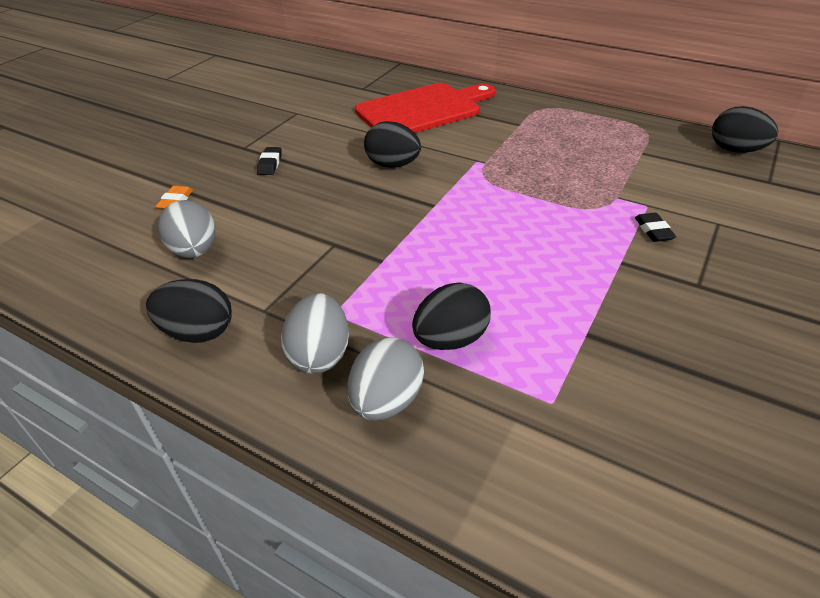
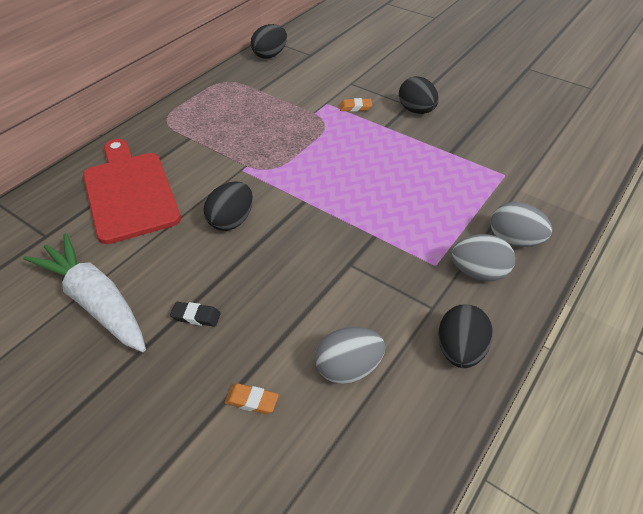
camera: 85 degrees left, 5 degrees up
(291, 120) = (96, 301): none -> white carrot
(450, 339) = (459, 207): black egg -> black egg (416, 111)
(653, 230) = (355, 107): black eraser -> orange eraser

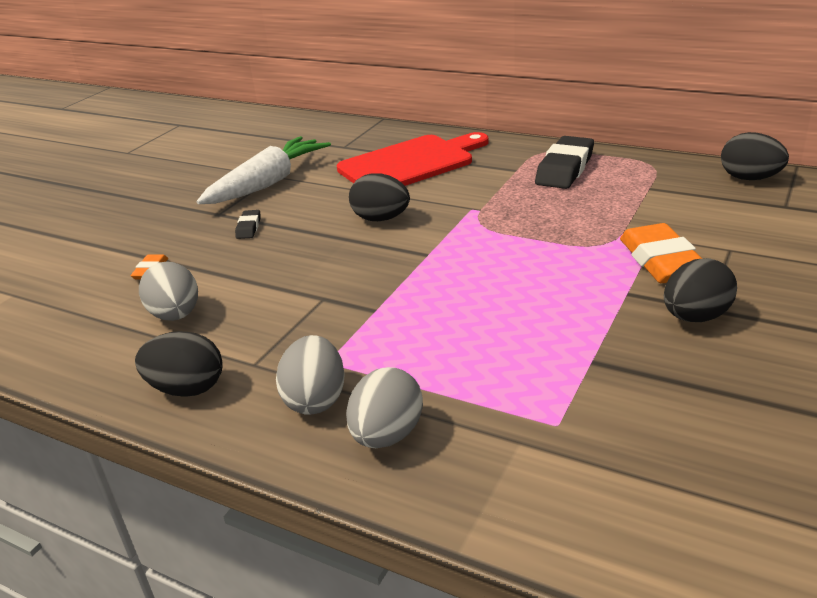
camera: 85 degrees right, 15 degrees down
(205, 116) = (565, 169): none -> black eraser
(355, 107) = (661, 261): orange eraser -> orange eraser, size x2.11

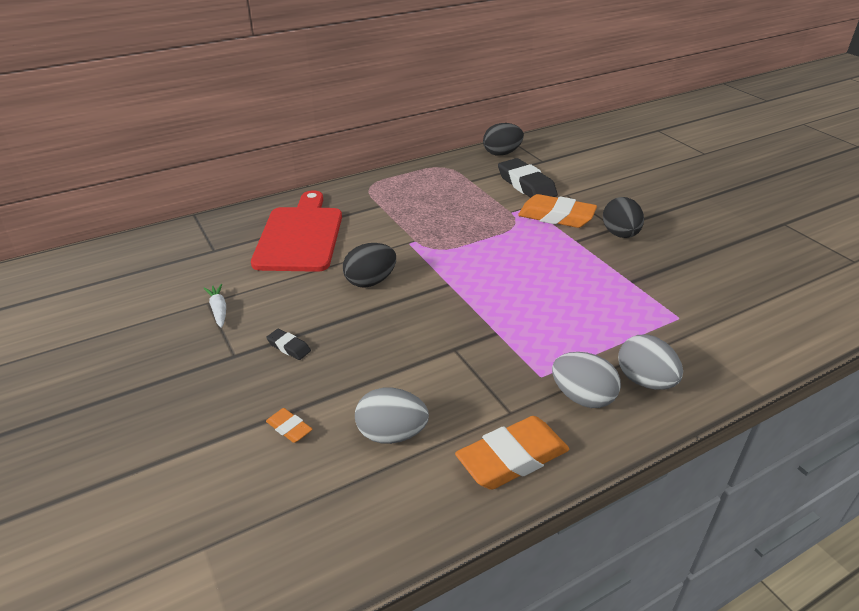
camera: 60 degrees left, 5 degrees up
(187, 389) = (512, 458): black egg -> orange eraser
(268, 183) = (219, 310): white carrot -> white carrot, size x0.41
(565, 169) = (406, 191): black eraser -> black eraser (526, 185)

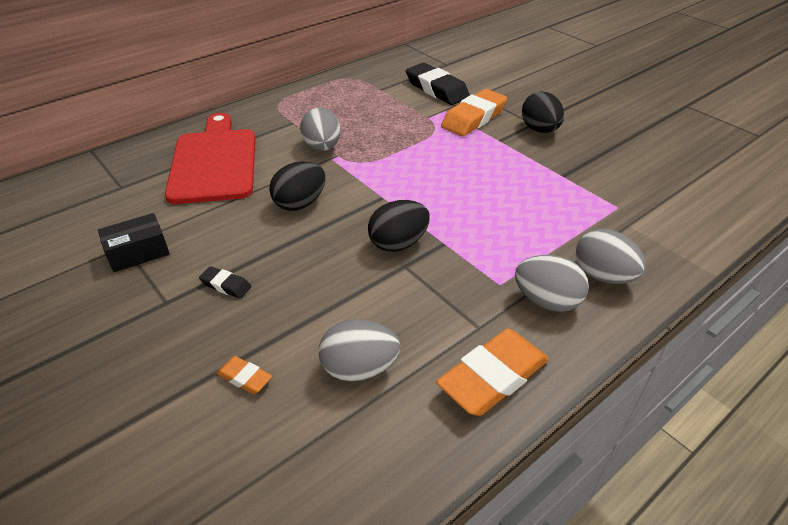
camera: 10 degrees left, 5 degrees up
(219, 310) = (138, 252): white carrot -> black box
(402, 231) = (322, 147): none -> grey egg
(502, 153) = (405, 60): black egg -> black egg (398, 243)
(556, 217) = (474, 118): orange eraser -> orange eraser turned 60 degrees counterclockwise

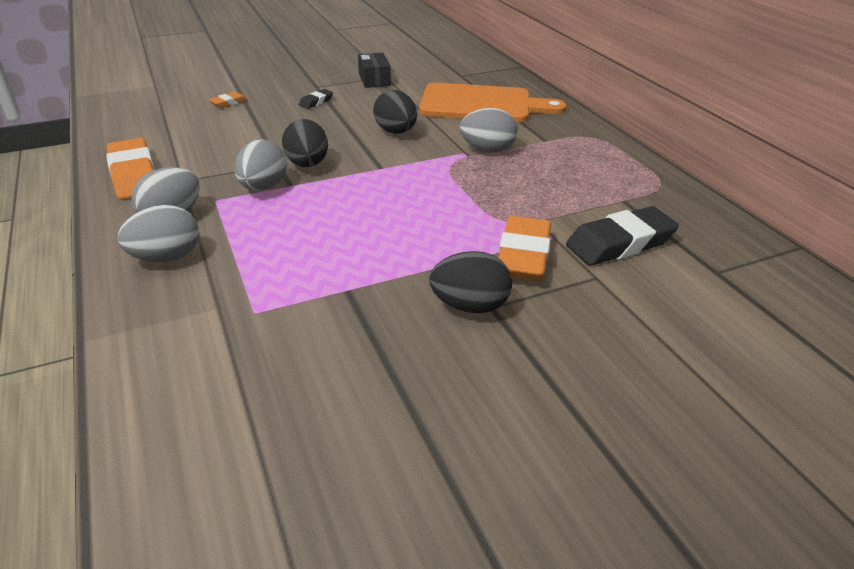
camera: 105 degrees right, 5 degrees down
(214, 162) = (482, 104): red cutting board -> orange cutting board
(359, 368) = (196, 133): grey egg -> grey egg (263, 187)
(474, 118) = (523, 255): orange eraser -> orange eraser turned 45 degrees clockwise

